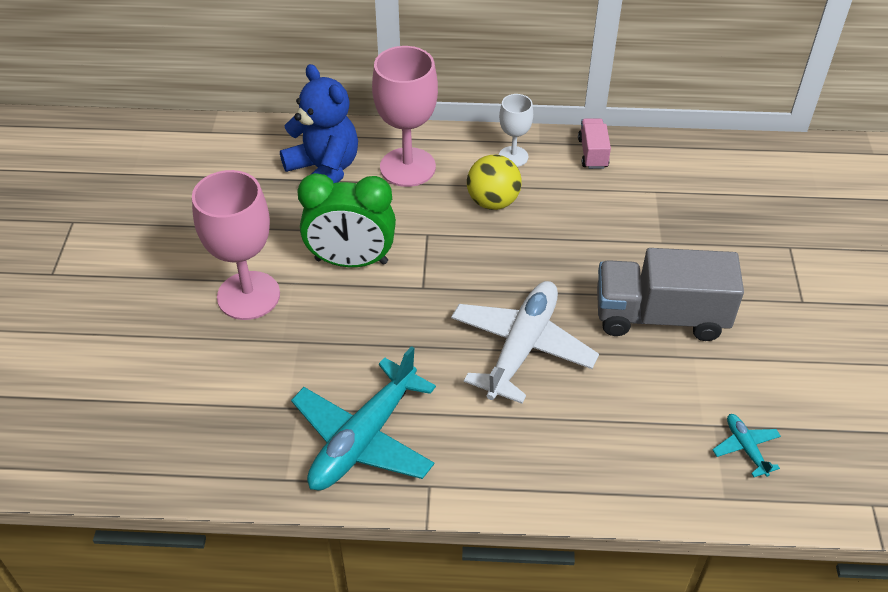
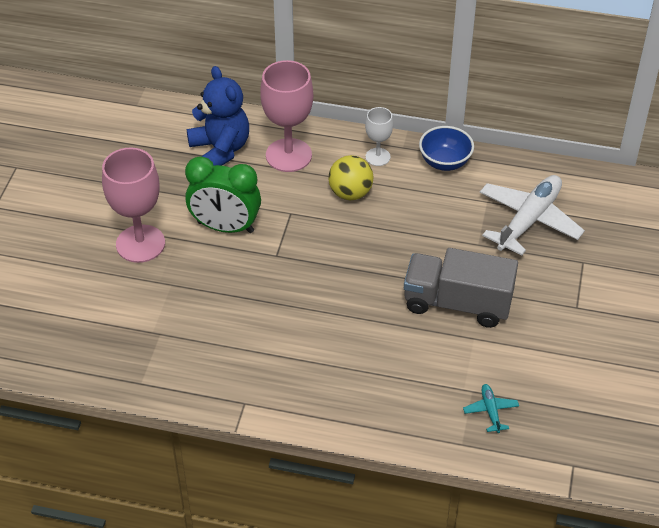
camera: 10 degrees right, 0 degrees up
(364, 439) = (204, 363): turquoise plane -> none
(521, 347) = (341, 312): white plane -> white plane (529, 220)
(592, 153) = (445, 162): pink truck -> blue bowl

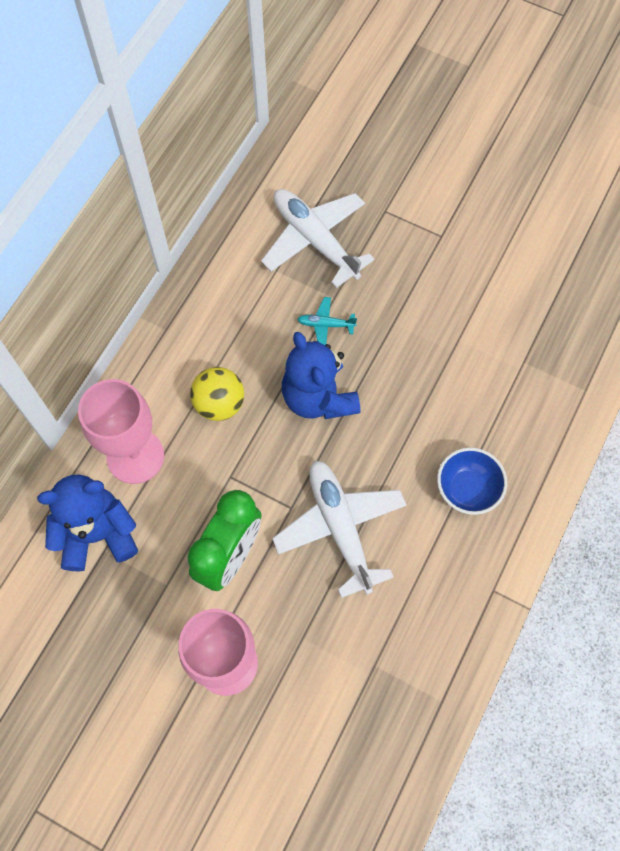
camera: 75 degrees left, 20 degrees up
(269, 289) = (340, 527): none -> white plane
(378, 157) = (172, 360): white goblet -> none
(380, 253) = (318, 397): none -> blue teddy bear
(445, 162) = (204, 294): blue bowl -> blue bowl (467, 489)
(457, 303) = (409, 341): grey truck -> none
(490, 411) = (551, 352): turquoise plane -> turquoise plane (325, 325)

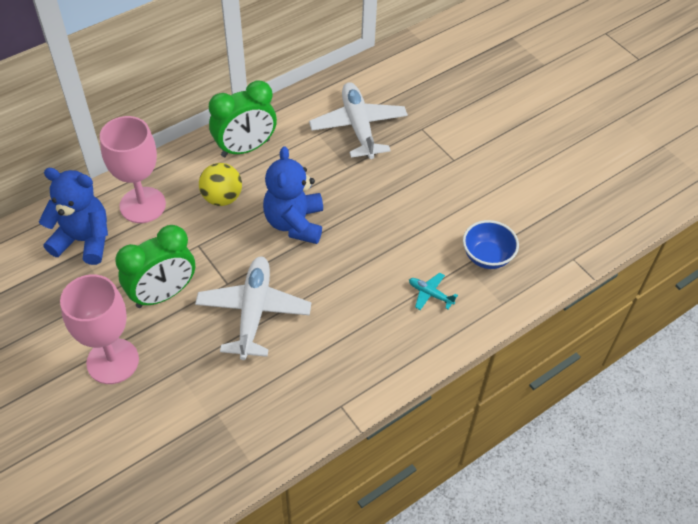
camera: 25 degrees right, 15 degrees down
(206, 327) = (245, 148): none -> green clock
(325, 325) = (330, 181): turquoise plane -> turquoise plane (430, 294)
(467, 489) = (365, 329): blue bowl -> blue bowl (487, 257)

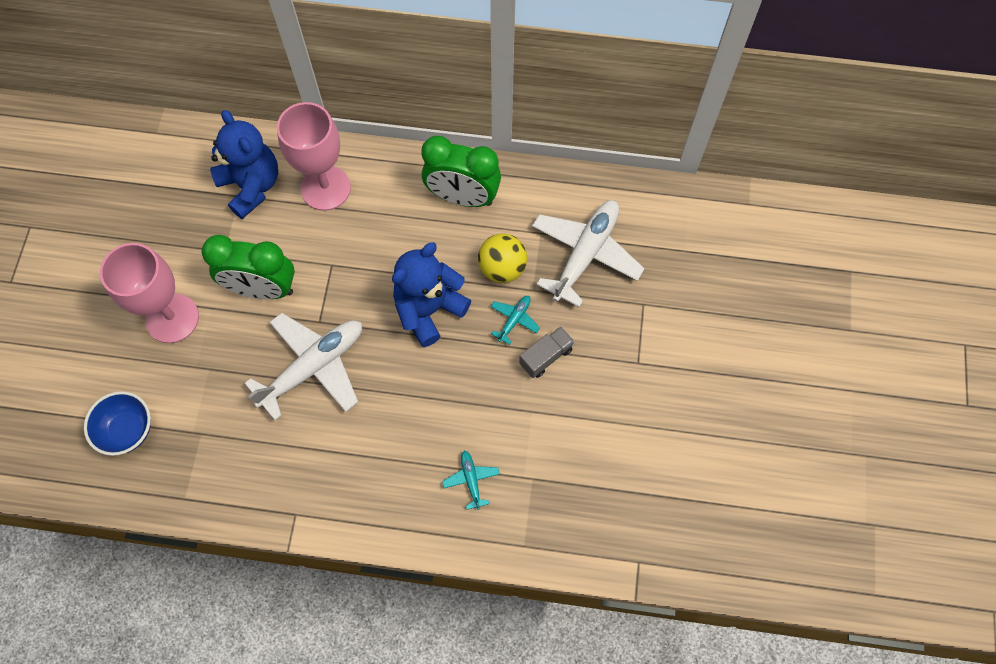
camera: 45 degrees right, 15 degrees up
(222, 198) = (394, 233): yellow ball -> yellow ball (502, 268)
(355, 190) = (514, 320): none -> turquoise plane
(397, 195) = (546, 356): none -> grey truck
(487, 257) = (560, 489): blue bowl -> blue bowl (128, 430)

